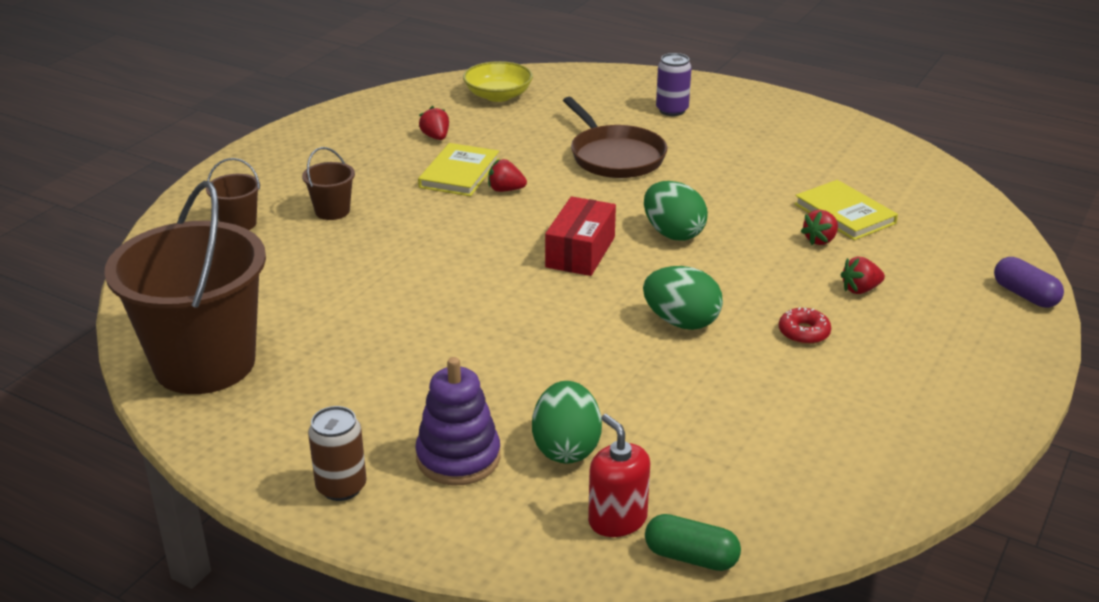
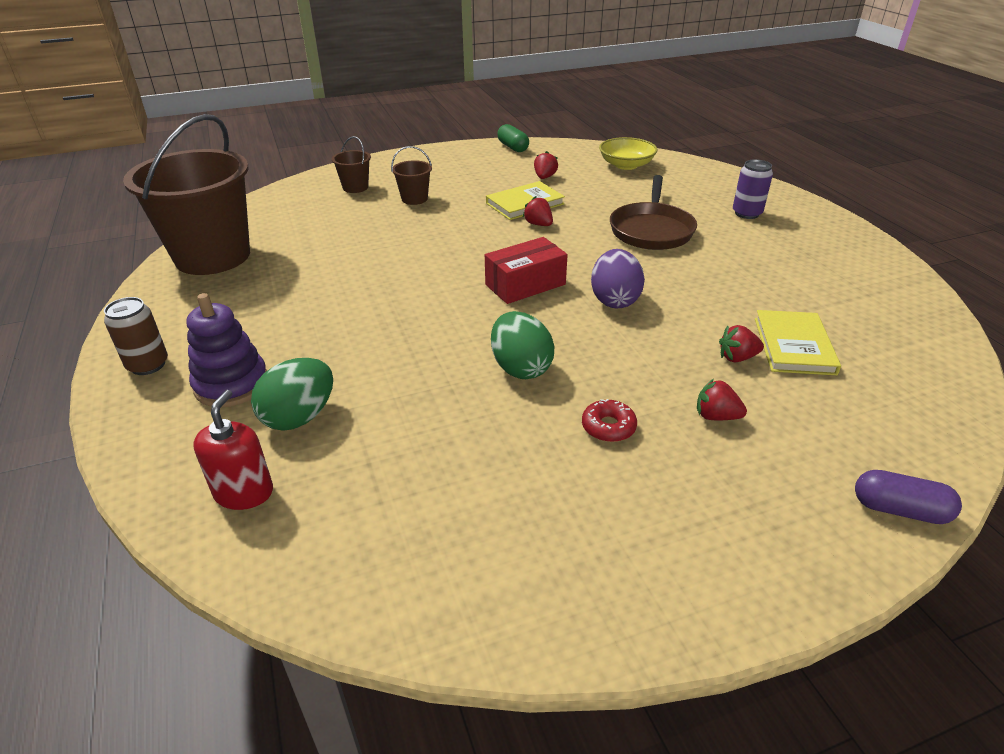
camera: 40 degrees right, 5 degrees up
(673, 233) = (614, 300): green egg -> purple egg
(691, 557) = (239, 559): green capsule -> green capsule (513, 147)
(1025, 295) = (899, 510): purple capsule -> purple capsule turned 75 degrees counterclockwise

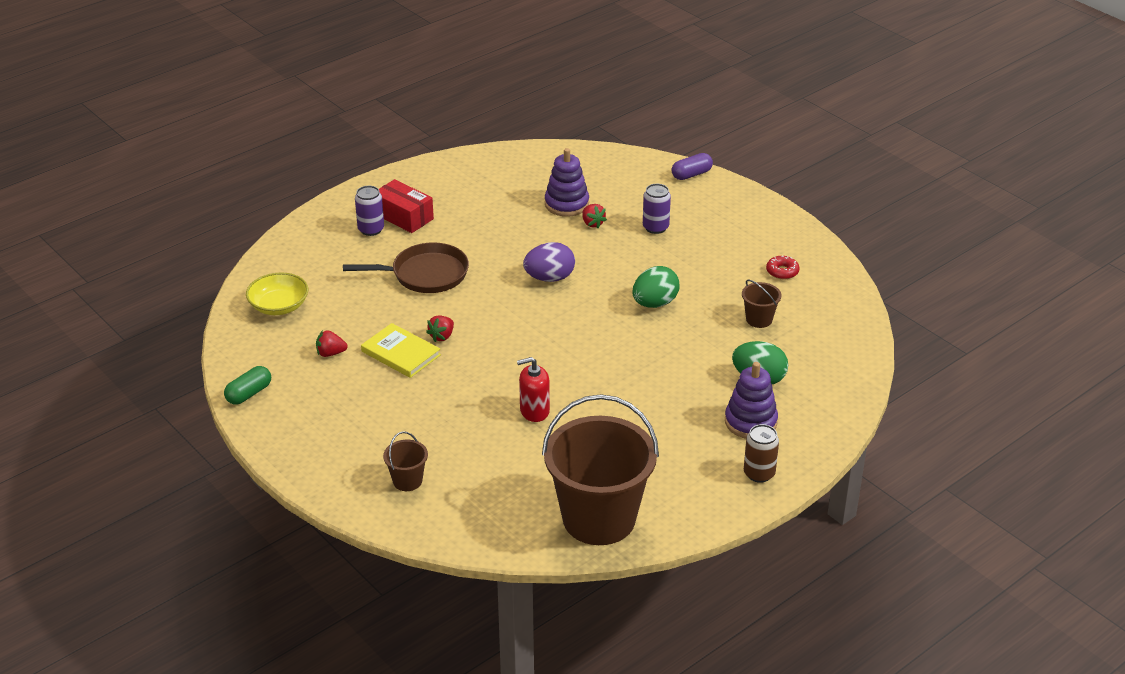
camera: 110 degrees left, 0 degrees up
(244, 492) = (826, 375): red soap dispenser -> red soap dispenser (534, 411)
(414, 199) = (419, 428): brown bucket -> brown bucket (759, 319)
(525, 284) = (550, 323): red box -> red box (403, 216)
(608, 427) = (689, 262): red donut -> red donut (782, 271)
(716, 416) = (655, 227): red strawberry -> purple can
(793, 346) = (566, 204): yellow book -> purple stacking toy
(899, 510) = (691, 174): purple capsule -> purple capsule turned 60 degrees clockwise

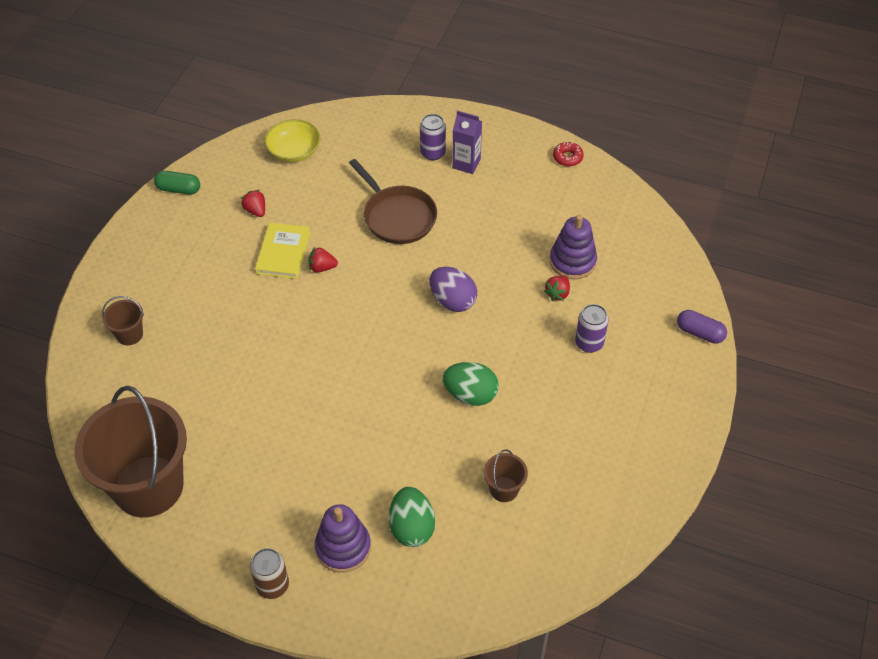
camera: 60 degrees right, 15 degrees up
(403, 216) = (466, 164): red box -> purple carton
(534, 411) = (262, 376): red soap dispenser -> none
(782, 271) = (596, 477): red donut -> red donut (567, 157)

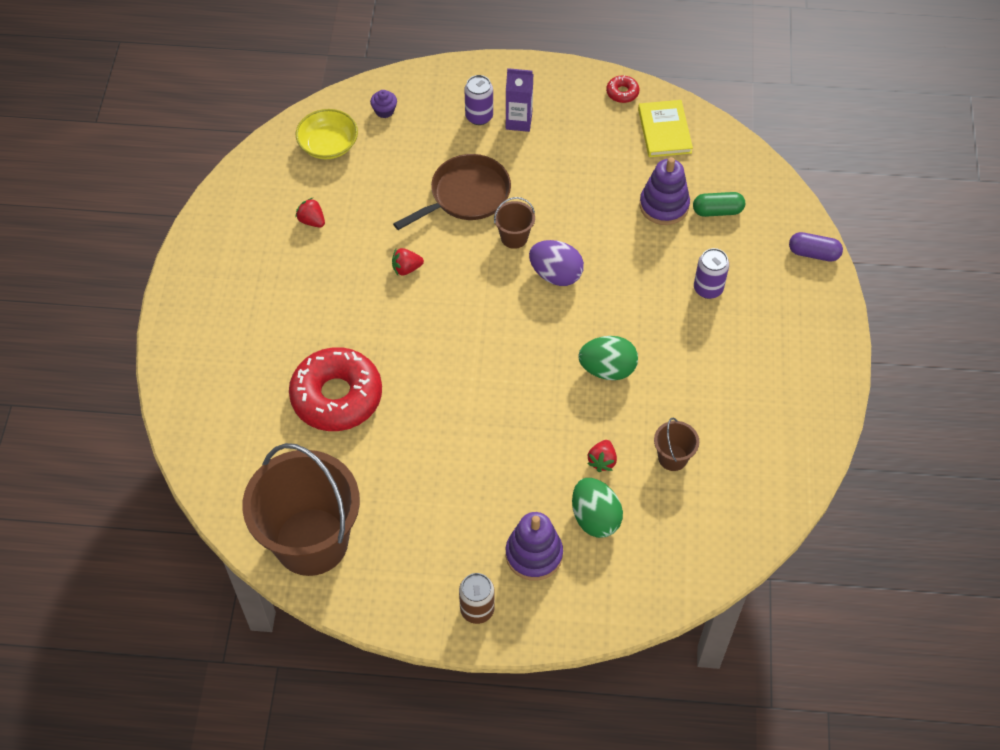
camera: 15 degrees left, 5 degrees up
(129, 334) = (227, 387): brown bucket -> brown bucket (514, 237)
(179, 189) = (218, 214): green capsule -> green capsule (717, 211)
(220, 364) = (337, 396): none -> red donut
(283, 252) = (359, 261): yellow book -> yellow book (664, 131)
(352, 132) = (384, 111): none -> purple cupcake
(397, 216) = (466, 195): brown pan -> brown pan turned 75 degrees counterclockwise
(557, 293) = (660, 243): red strawberry -> red strawberry (602, 461)

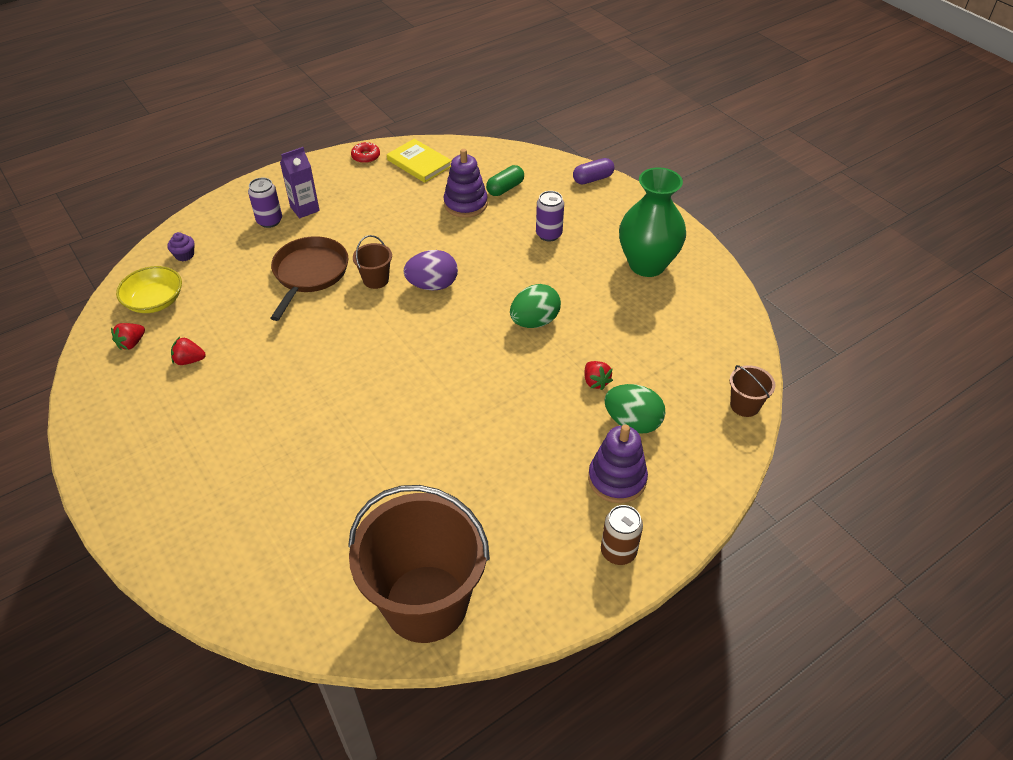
camera: 40 degrees left, 10 degrees down
(337, 396) = (337, 473): red donut -> none
(406, 268) = (308, 347): red strawberry -> red strawberry (132, 343)
(672, 457) = (640, 348): brown bucket -> brown bucket (744, 405)
(766, 381) = (647, 265): none -> green vase

